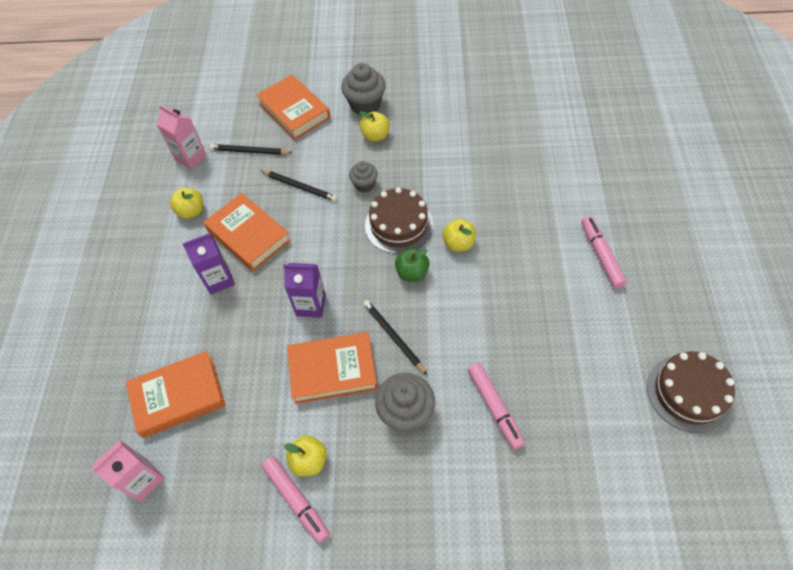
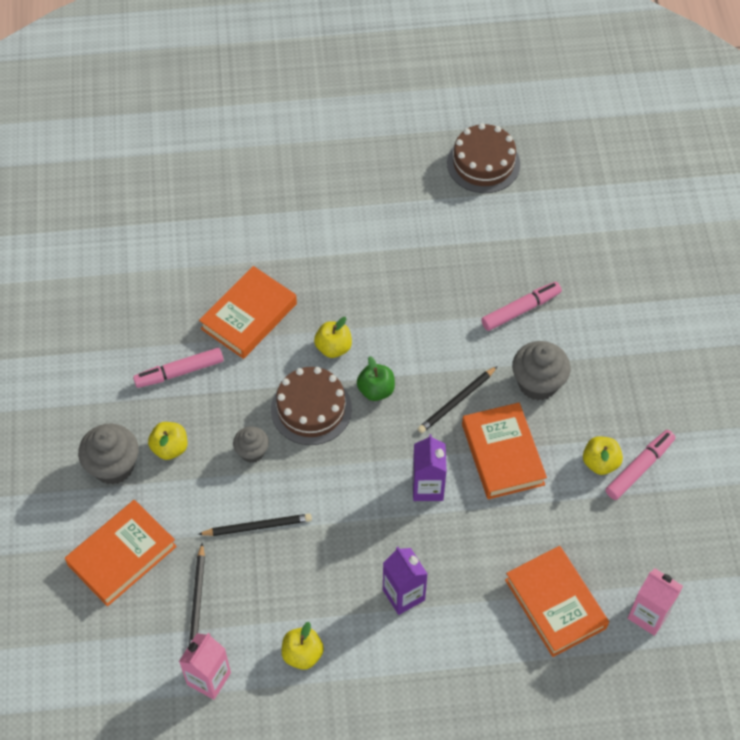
camera: 100 degrees left, 0 degrees up
(249, 235) = (336, 573): orange book -> orange book (249, 316)
(300, 187) = (257, 526): black pencil -> black pencil turned 60 degrees clockwise
(601, 255) = (340, 220): pink marker -> pink marker (179, 372)

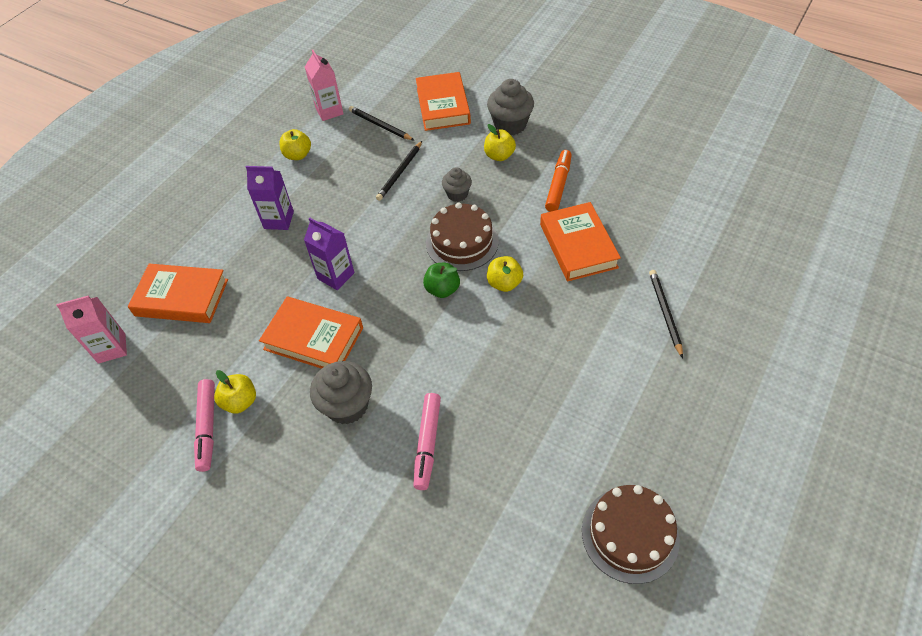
camera: 130 degrees right, 5 degrees down
(179, 372) = (558, 185): pink marker -> orange marker
(457, 401) = (385, 336): black pencil -> black pencil (665, 313)

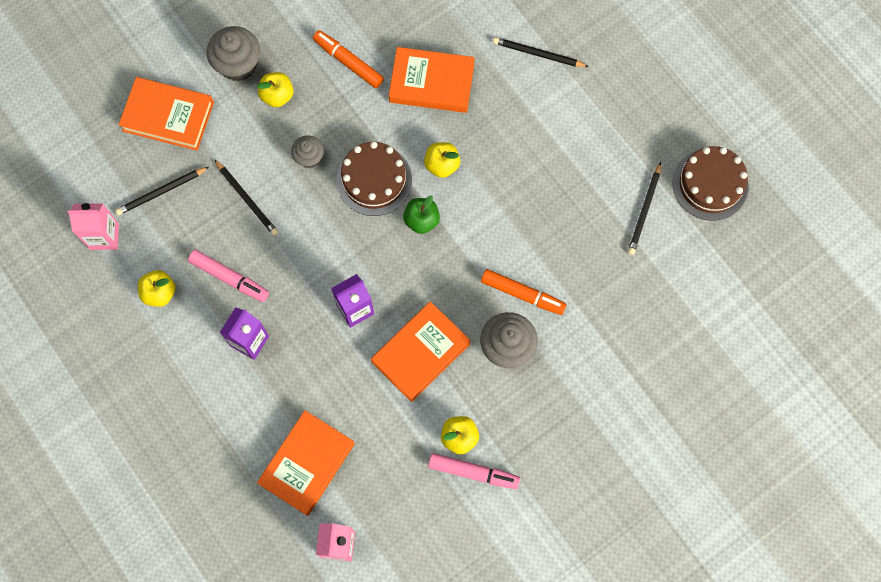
camera: 70 degrees left, 20 degrees up
(408, 398) = (522, 294): none -> orange marker
(427, 443) = (573, 295): pink marker -> pink marker (229, 278)
(558, 476) = (644, 210): none -> black pencil

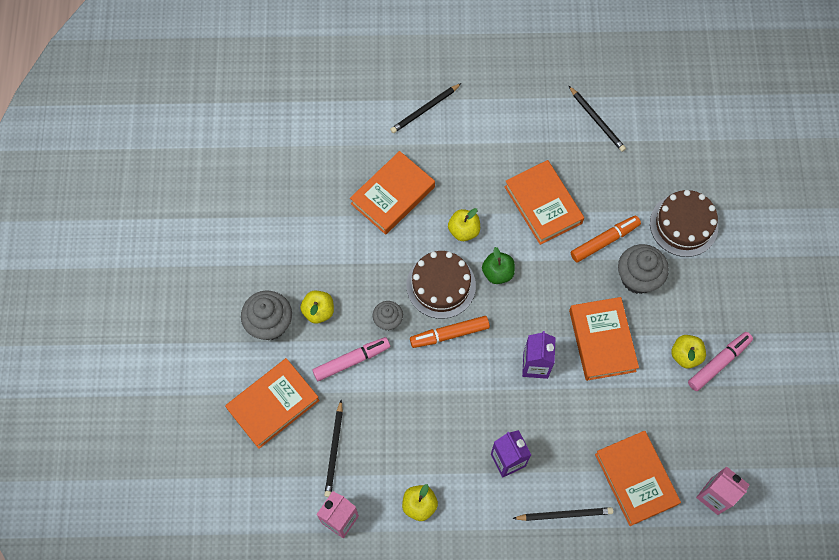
camera: 55 degrees left, 5 degrees down
(229, 278) = (445, 443): pink marker -> pink marker (351, 360)
(247, 199) = (388, 388): black pencil -> black pencil (564, 514)
(348, 62) = (330, 242): orange marker -> orange marker (449, 334)
(519, 217) = (543, 205): none -> orange book
(710, 184) = (607, 67): brown cake -> brown cake (683, 225)

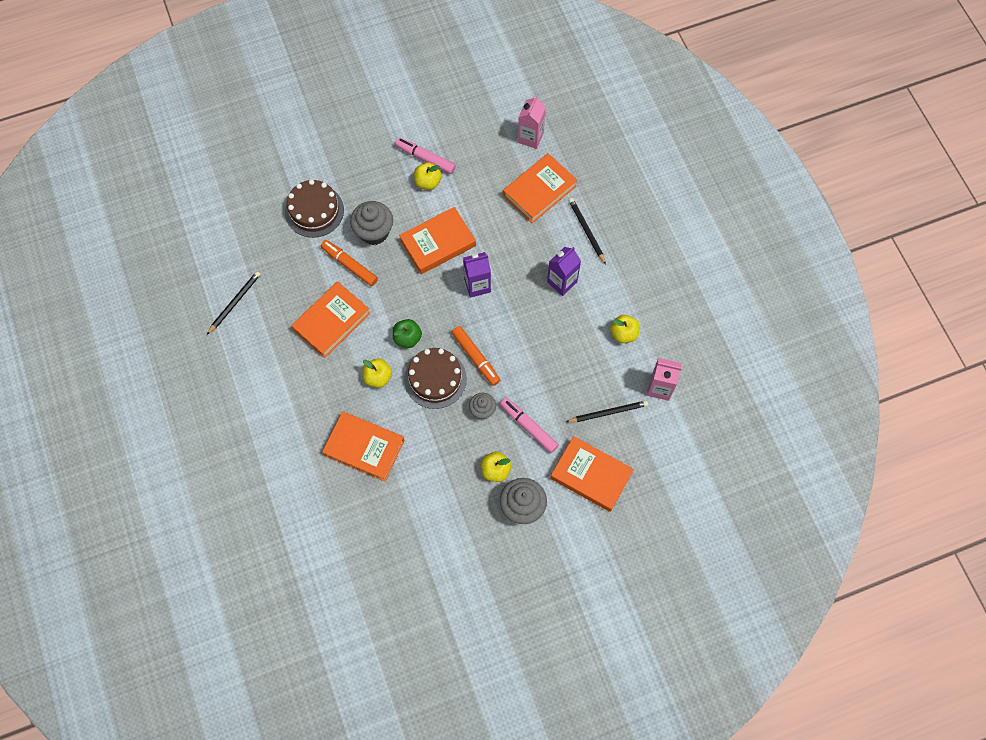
camera: 110 degrees left, 0 degrees up
(425, 110) = (268, 450): black pencil -> none

